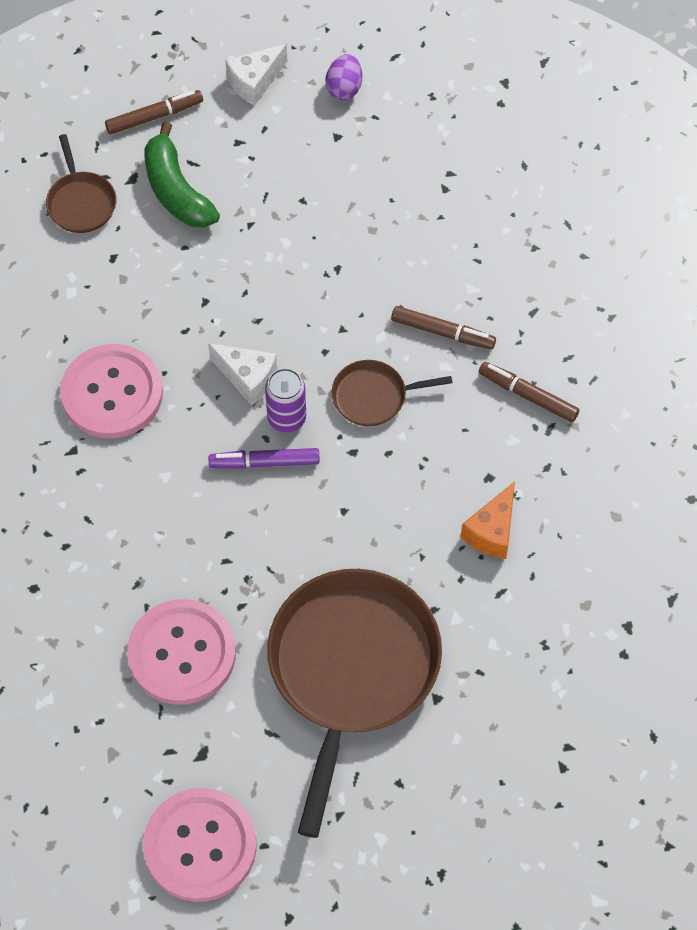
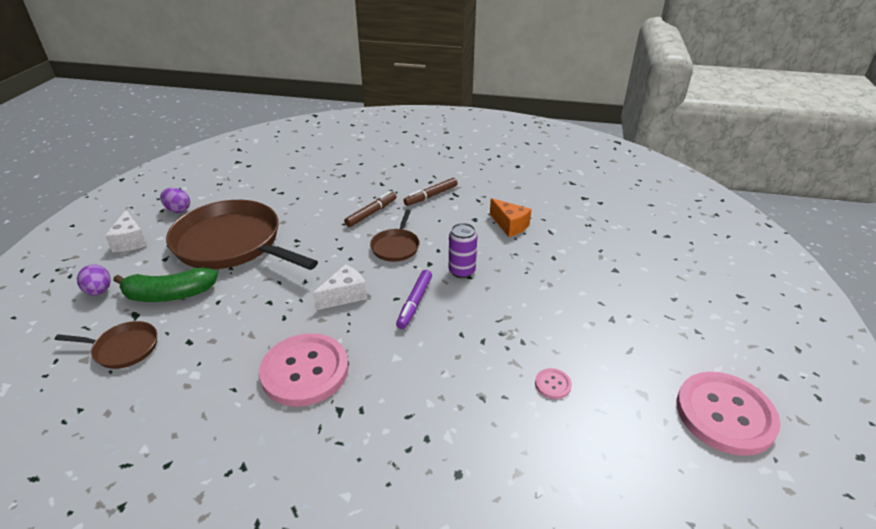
camera: 70 degrees left, 25 degrees down
(154, 116) = (99, 291): brown marker -> purple egg
(182, 653) = (553, 384): pink button -> pink button, size x0.41
(286, 418) = (387, 285): purple can -> purple can (462, 271)
(351, 669) = (587, 300): brown pan -> brown pan (232, 244)

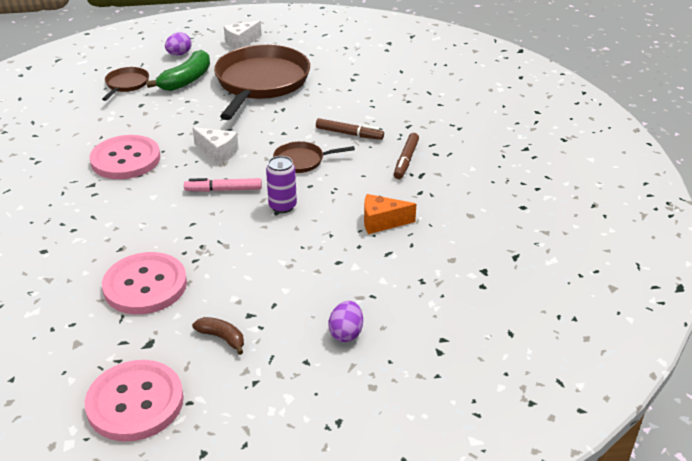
camera: 70 degrees right, 0 degrees up
(123, 348) = (126, 84): brown pan -> brown pan turned 150 degrees counterclockwise
(170, 295) = (186, 80): green banana -> green banana turned 120 degrees counterclockwise
(178, 210) = (294, 44): purple egg -> purple egg (346, 333)
(414, 303) = (223, 190): purple marker -> pink marker
(431, 196) = (406, 160): brown marker -> brown marker turned 105 degrees counterclockwise
(509, 225) = (382, 222): orange cheese -> orange cheese turned 60 degrees clockwise
(553, 384) = (145, 285): pink button -> pink button, size x2.47
(640, 341) = (222, 338): none -> brown banana

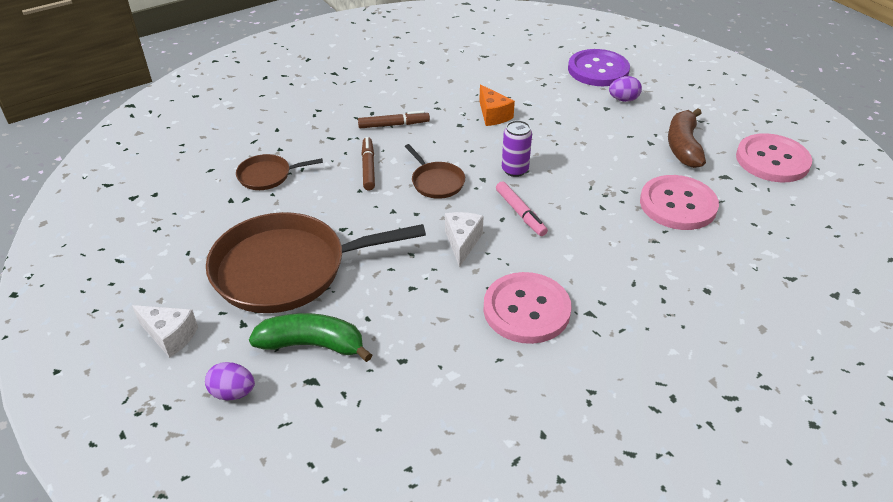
camera: 115 degrees left, 5 degrees up
(126, 84) = (355, 407): brown pan -> brown pan (267, 176)
(222, 338) = (683, 146): brown banana -> brown banana, size x1.81
(428, 342) = (598, 70): none -> purple button

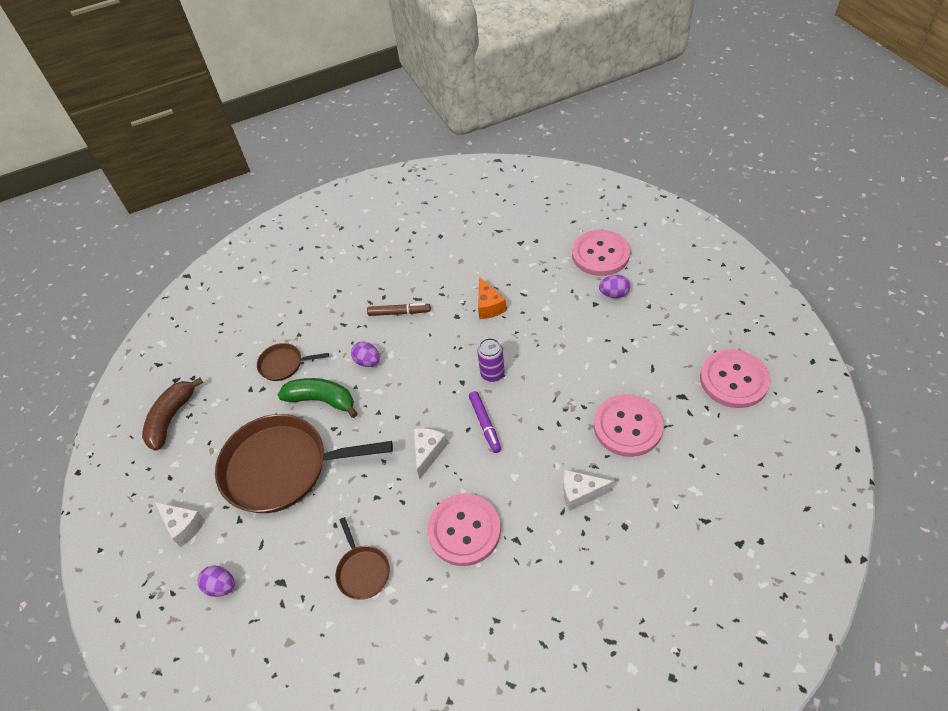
camera: 15 degrees right, 10 degrees up
(312, 344) = (287, 547): green banana -> green banana (321, 400)
(368, 168) = (368, 361): brown marker -> purple egg
(436, 182) = (421, 382): brown pan -> brown pan (363, 571)
(520, 213) = (485, 424): pink marker -> purple marker
(598, 70) = (600, 254): purple button -> pink button
(648, 265) = (580, 493): none -> white cheese
(683, 146) = (653, 356): brown banana -> brown banana (171, 418)

